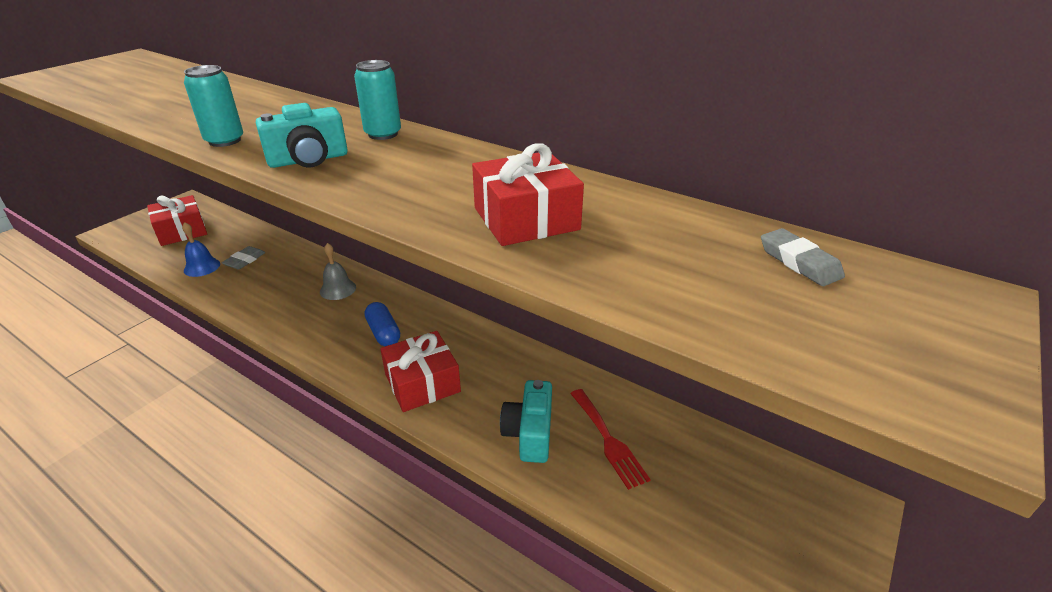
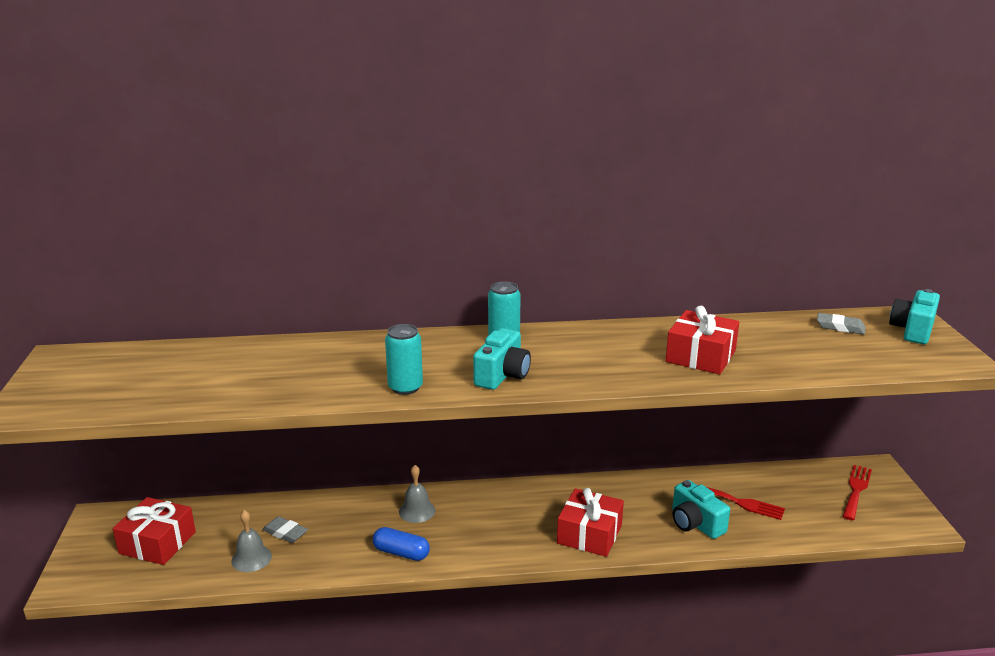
camera: 40 degrees left, 10 degrees down
(202, 267) = (251, 558): blue bell -> grey bell
(245, 260) = (285, 532): grey eraser -> grey eraser turned 45 degrees counterclockwise
(383, 333) = (509, 520): blue capsule -> blue capsule (401, 553)
(782, 517) = (856, 490): none -> red fork
(932, 317) = (912, 330): none -> turquoise camera

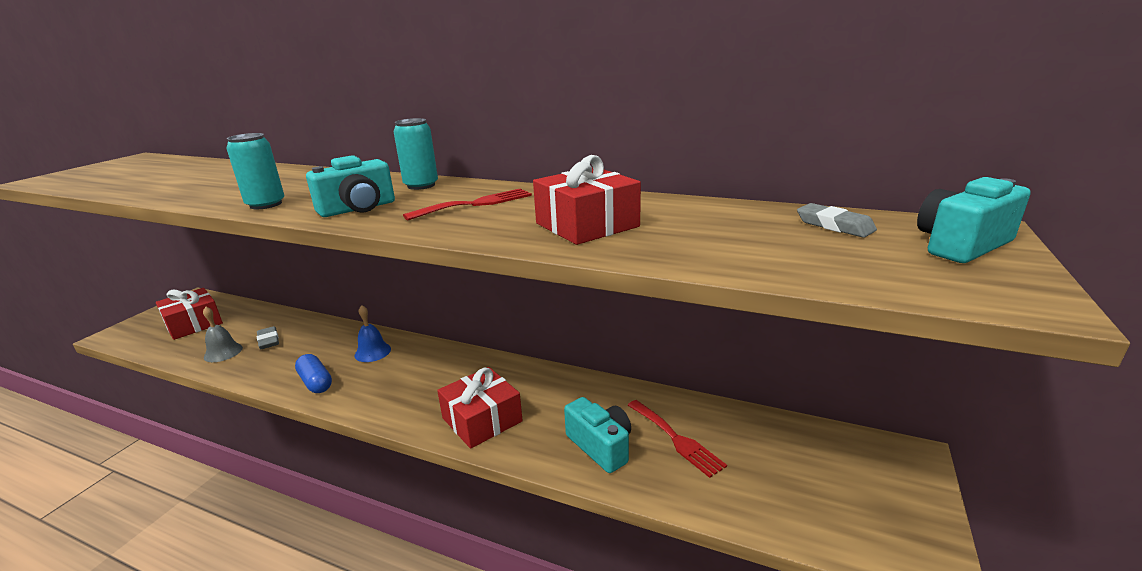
camera: 30 degrees right, 0 degrees up
(417, 511) = (372, 352): grey bell -> blue bell
(695, 523) = (601, 446): turquoise camera -> turquoise camera turned 150 degrees clockwise
(856, 490) = (853, 475): red fork -> red fork (475, 204)

